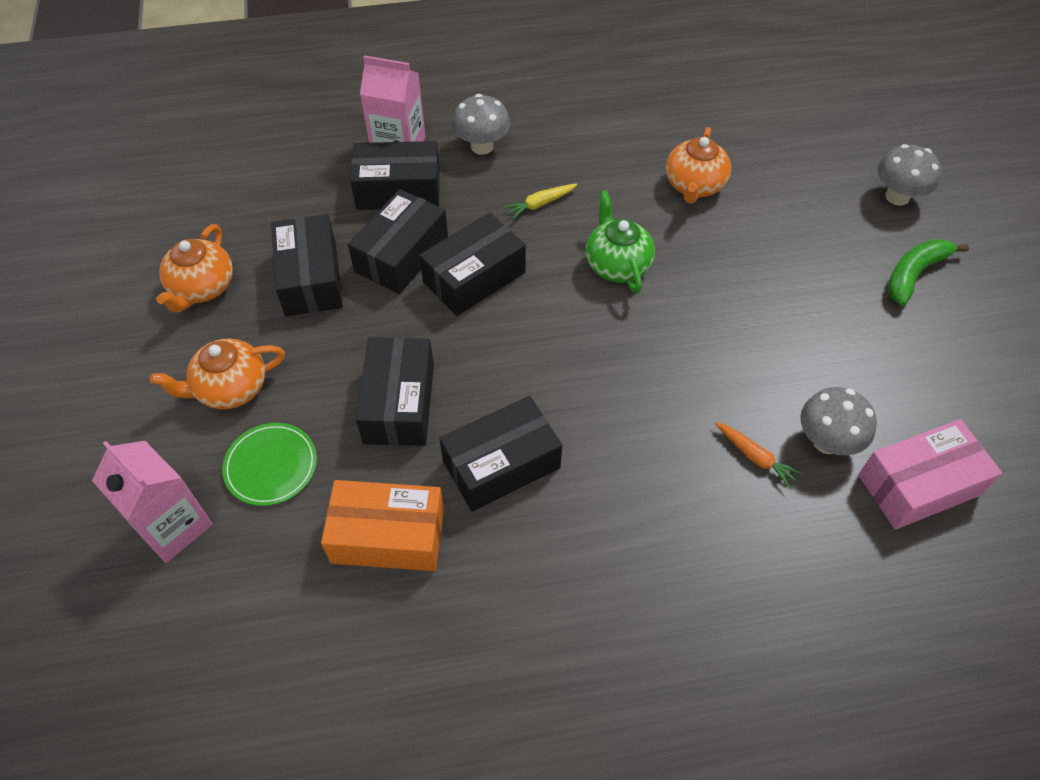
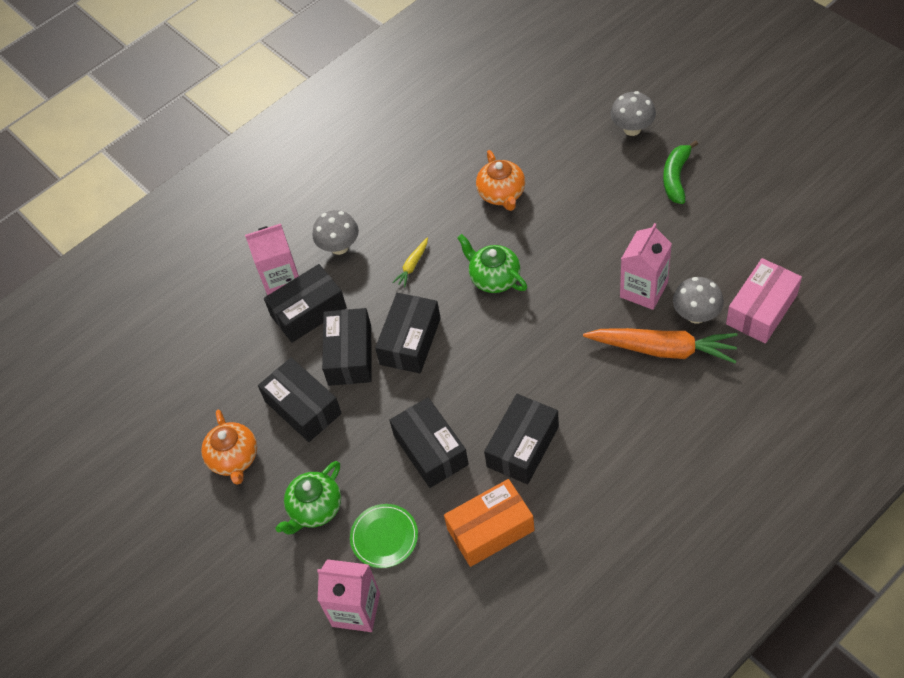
camera: 25 degrees left, 0 degrees up
(230, 388) = (315, 509): orange teapot -> green teapot
(754, 457) = (663, 349): orange carrot -> orange carrot, size x2.25
(781, 375) = (643, 290): none -> pink carton

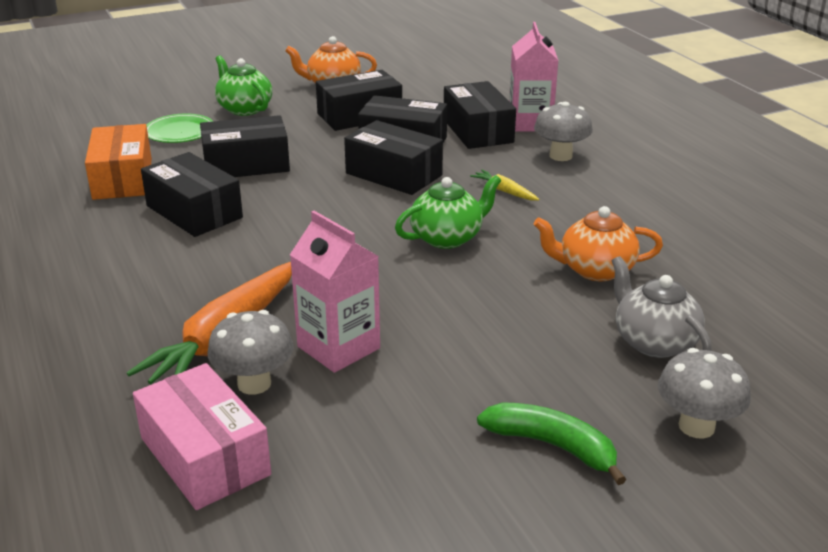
camera: 100 degrees right, 25 degrees down
(356, 609) = (128, 112): pink carton -> none
(567, 155) = (653, 342): none -> grey teapot

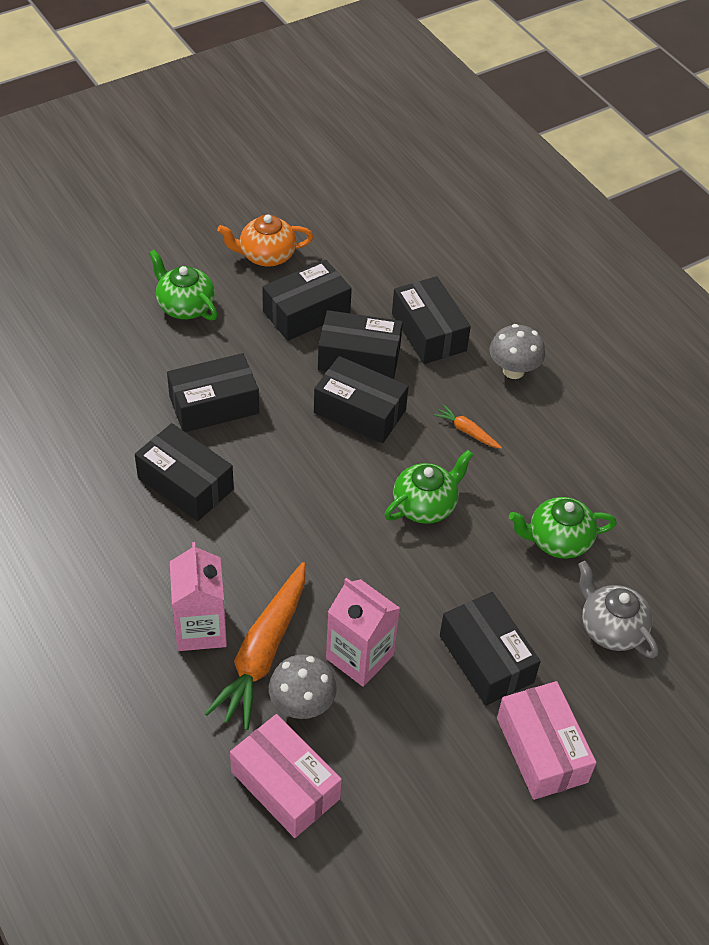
camera: 10 degrees left, 20 degrees up
(123, 178) = (100, 436): orange box -> none
(180, 132) = (130, 352): green plate -> none
(493, 358) = (486, 659): none -> black box
(504, 191) = (467, 431): yellow carrot -> orange carrot
(530, 123) = (478, 316): pink carton -> pink carton (200, 628)
(552, 446) = (542, 750): green banana -> pink box
(594, 270) = (557, 540): orange teapot -> green teapot
(696, 426) = (646, 720): grey mushroom -> none

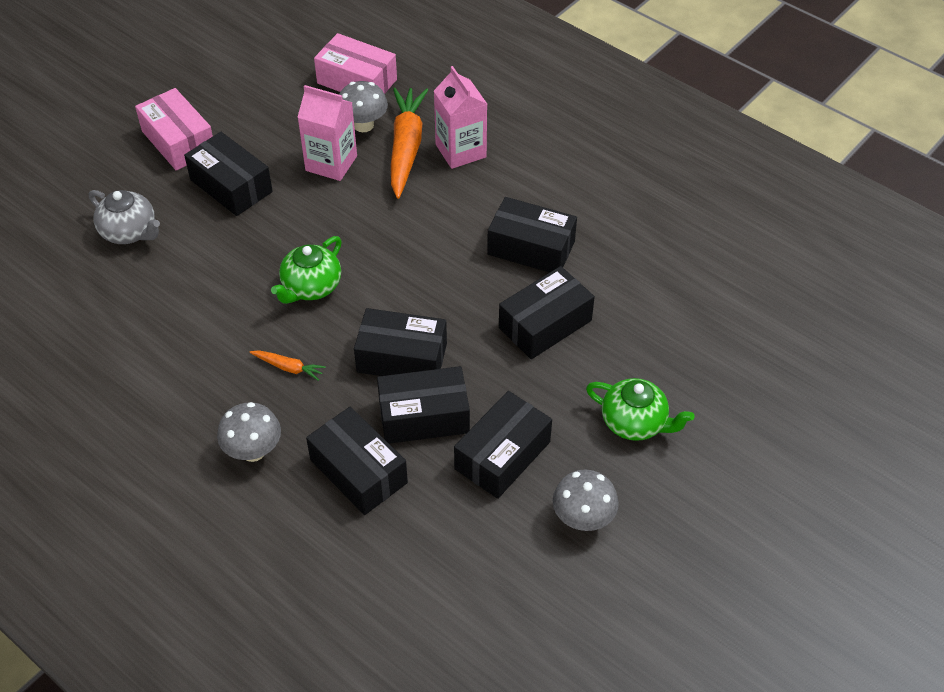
camera: 165 degrees right, 0 degrees up
(266, 255) = (583, 519): orange teapot -> grey mushroom
(557, 540) = (183, 289): green teapot -> none

